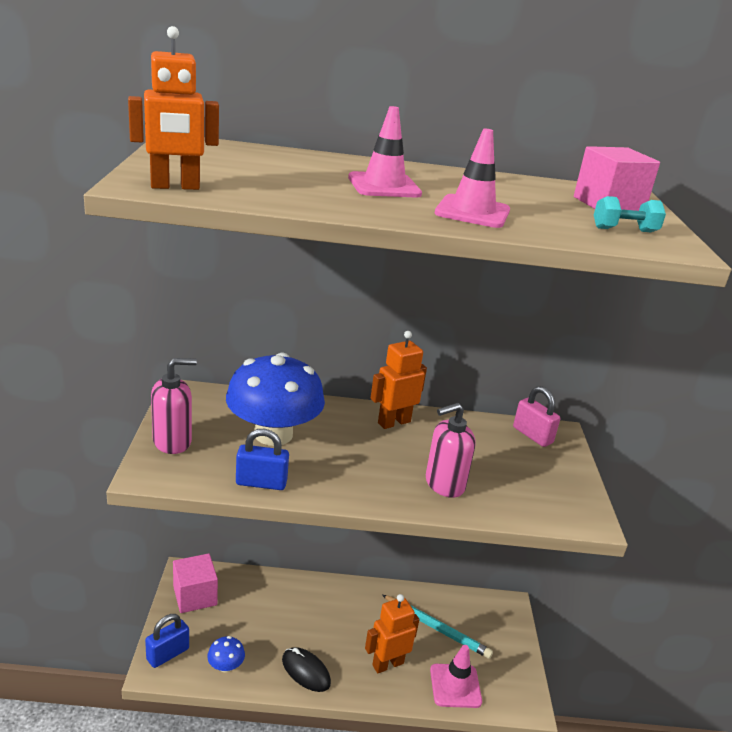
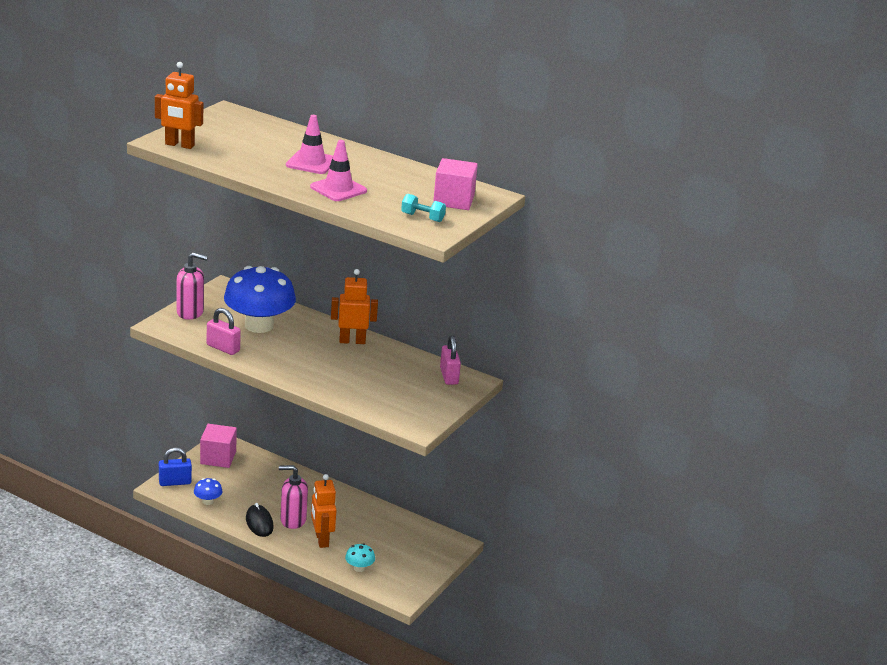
camera: 30 degrees right, 0 degrees up
(261, 483) = (223, 348): blue padlock -> pink padlock
(387, 664) = (321, 540): orange robot -> orange robot turned 105 degrees counterclockwise
(436, 628) = (380, 535): turquoise pencil -> none
(444, 484) = (341, 382): pink soap dispenser -> pink soap dispenser (293, 520)
(455, 686) = (359, 568): pink traffic cone -> turquoise mushroom

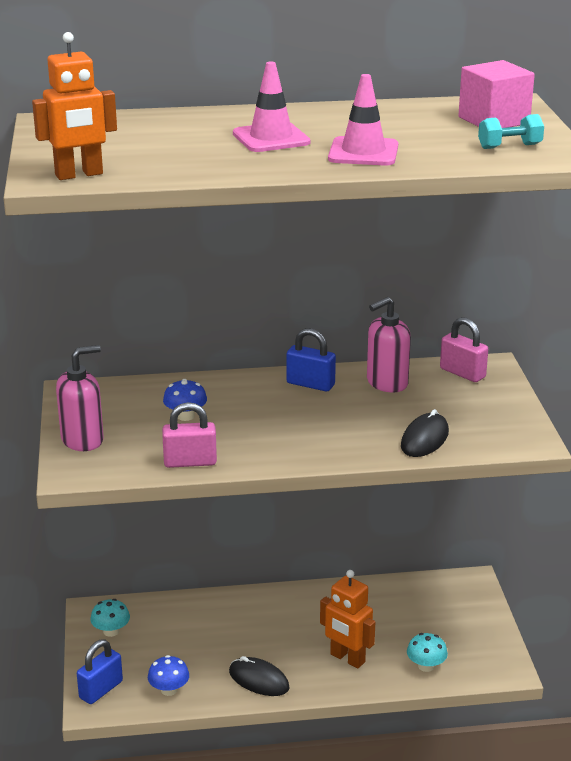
camera: 35 degrees left, 0 degrees up
(218, 458) = (111, 631): pink cube -> turquoise mushroom
(259, 325) = (185, 416): blue mushroom -> blue mushroom, size x0.42
(293, 520) = (288, 654): pink soap dispenser -> pink soap dispenser (386, 383)
(352, 341) = (310, 384): orange robot -> blue padlock
(361, 397) = (424, 439): none -> black mouse

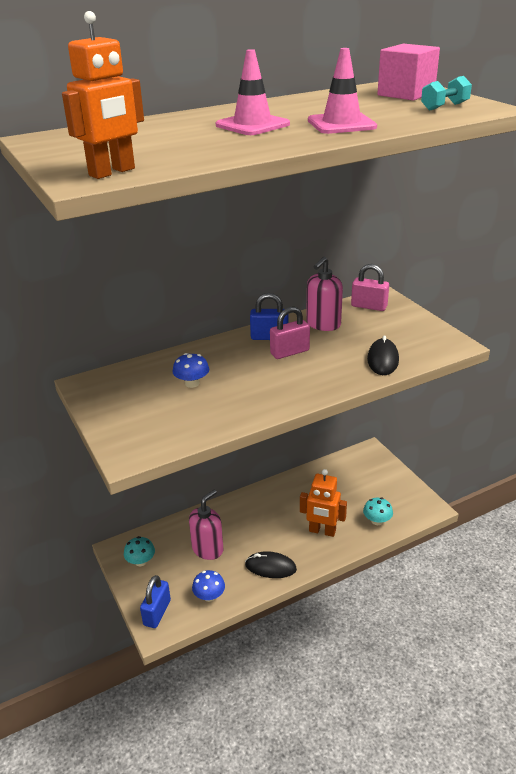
camera: 20 degrees left, 5 degrees up
(83, 440) = (120, 423): pink soap dispenser -> pink soap dispenser (208, 549)
(190, 462) = (222, 420): pink padlock -> pink padlock (289, 352)

